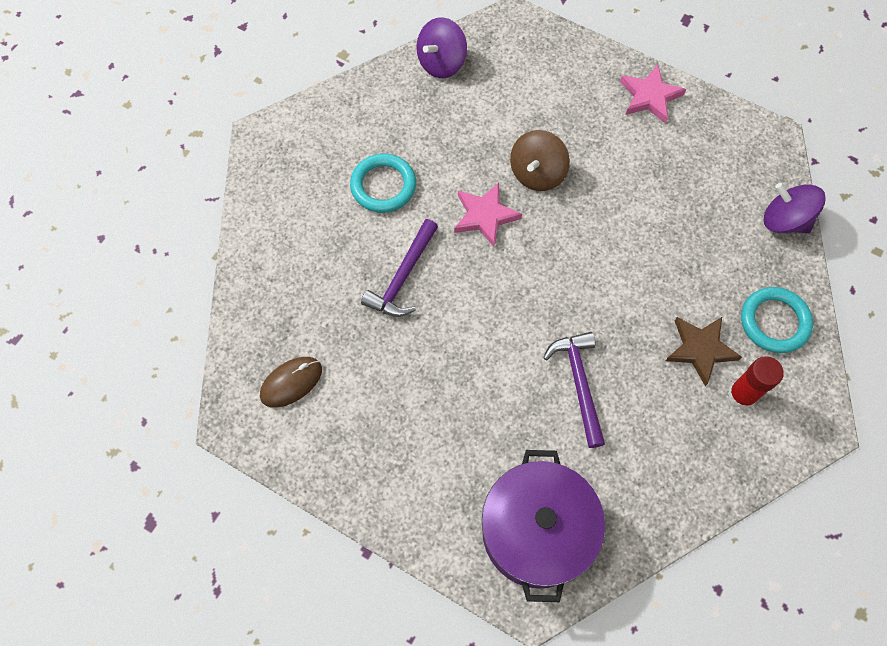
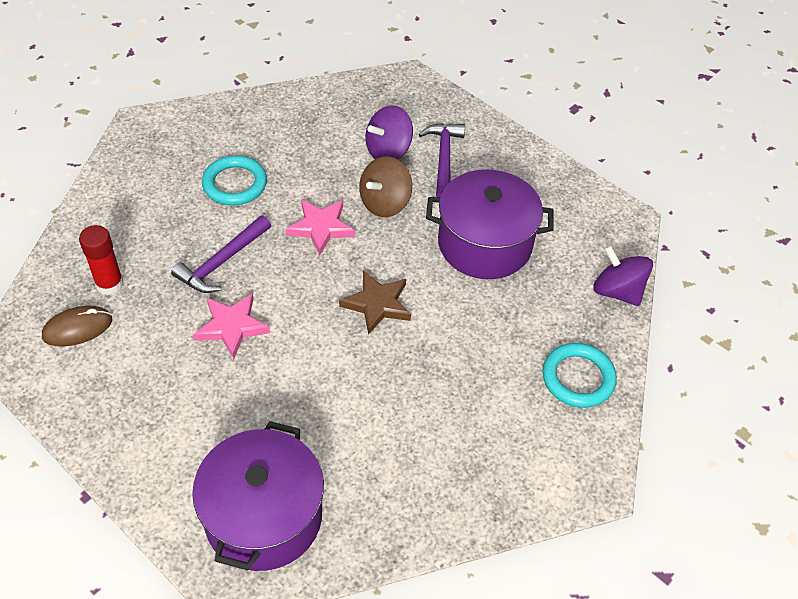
camera: 10 degrees right, 15 degrees down
(441, 63) = (329, 98): purple spinning top -> purple spinning top (388, 151)
(579, 383) = (358, 390): purple hammer -> purple hammer (443, 159)
(646, 198) = (484, 244): none -> purple pot
(650, 96) = (517, 162): pink star -> pink star (232, 327)
(700, 349) = (493, 386): brown star -> brown star (377, 304)
(741, 395) = (522, 437): red glue stick -> red glue stick (109, 284)

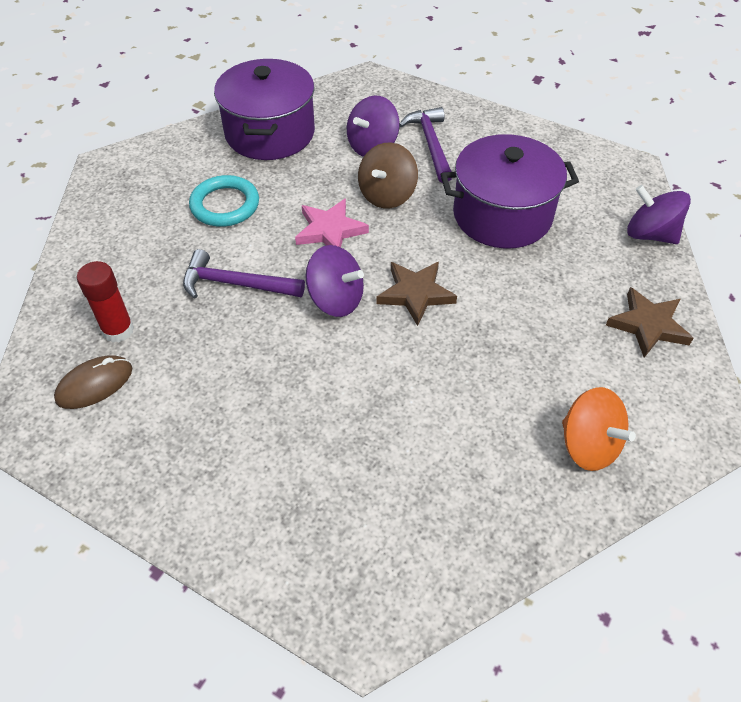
camera: 10 degrees left, 0 degrees up
(222, 262) = (236, 284): purple hammer -> purple hammer turned 75 degrees clockwise
(232, 327) = (268, 347): pink star -> none
(263, 516) = (372, 546): purple pot -> purple pot (270, 133)
(304, 295) = (336, 299): none -> purple spinning top
(478, 474) = (588, 445): none -> orange spinning top
(578, 378) = (648, 325): turquoise ring -> brown star

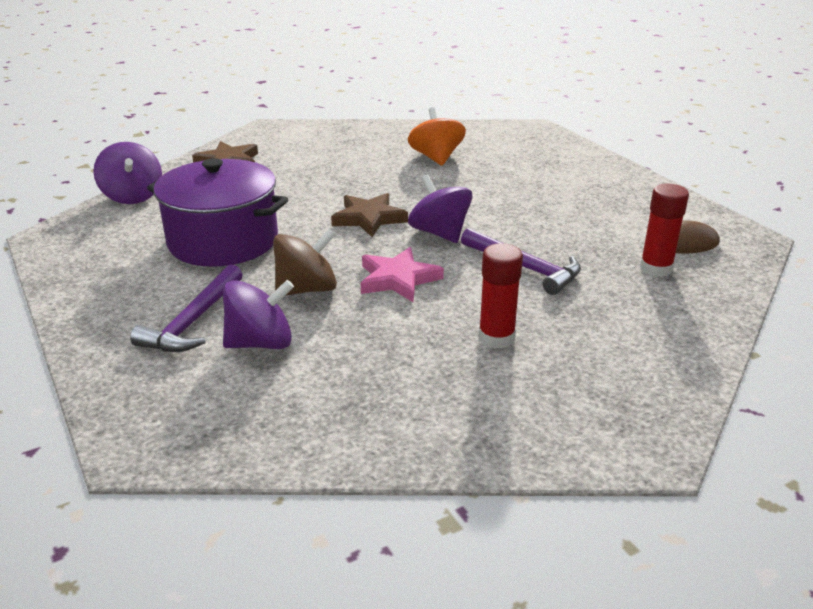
camera: 150 degrees left, 20 degrees down
(225, 205) = (496, 338): turquoise ring -> red glue stick
(270, 133) = (373, 410): purple pot -> none
(588, 445) = (346, 139): orange spinning top -> orange spinning top (436, 158)

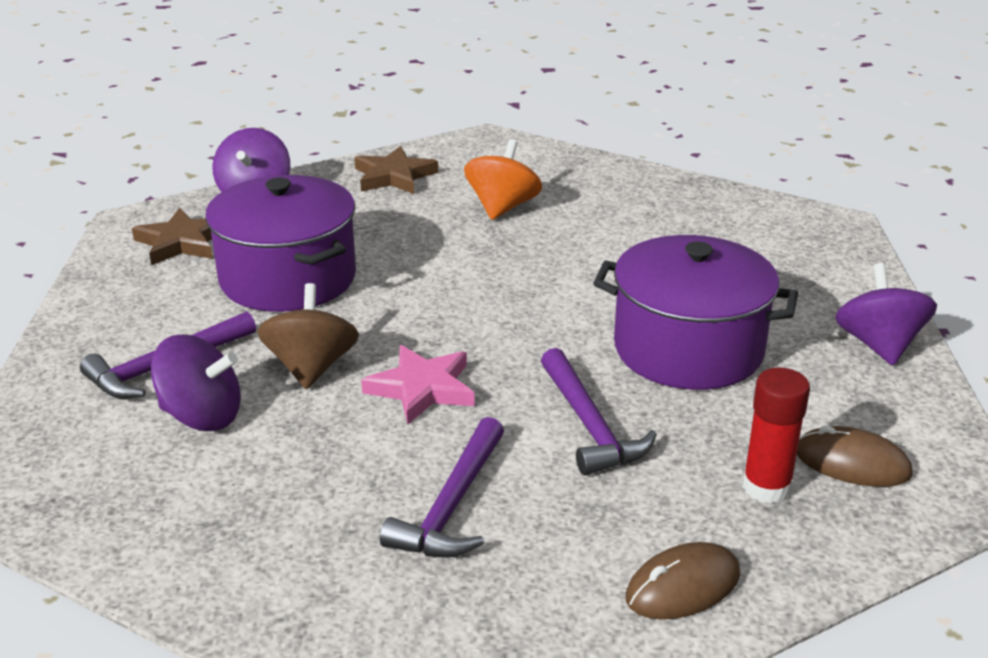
camera: 30 degrees right, 0 degrees up
(306, 289) = (311, 367): brown spinning top -> brown spinning top turned 90 degrees counterclockwise
(369, 218) = (473, 297): brown star -> brown star (181, 242)
(436, 158) = (647, 234): orange spinning top -> orange spinning top (502, 207)
(439, 233) = (536, 343): purple spinning top -> purple spinning top (879, 345)
(496, 338) = (452, 506): red glue stick -> purple hammer
(532, 212) = (688, 349): none -> purple pot
(674, 333) = (683, 586): none -> brown mouse

